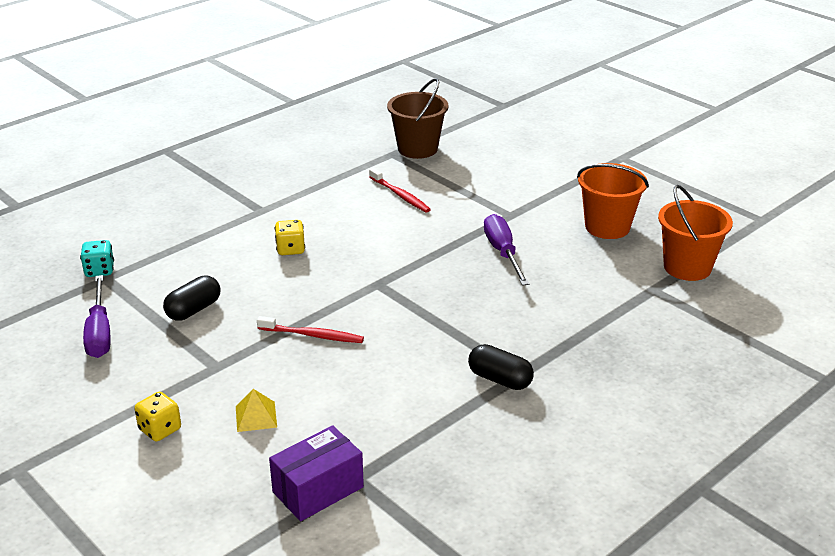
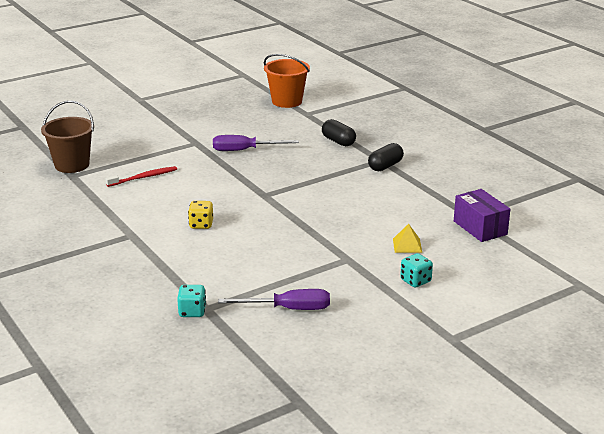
camera: 80 degrees left, 5 degrees down
(160, 429) = (415, 281): yellow dice -> turquoise dice
(193, 310) = (271, 267): black capsule -> black capsule (338, 141)
(313, 335) = (321, 221): red toothbrush -> none
(607, 227) = (229, 116): orange bucket -> none

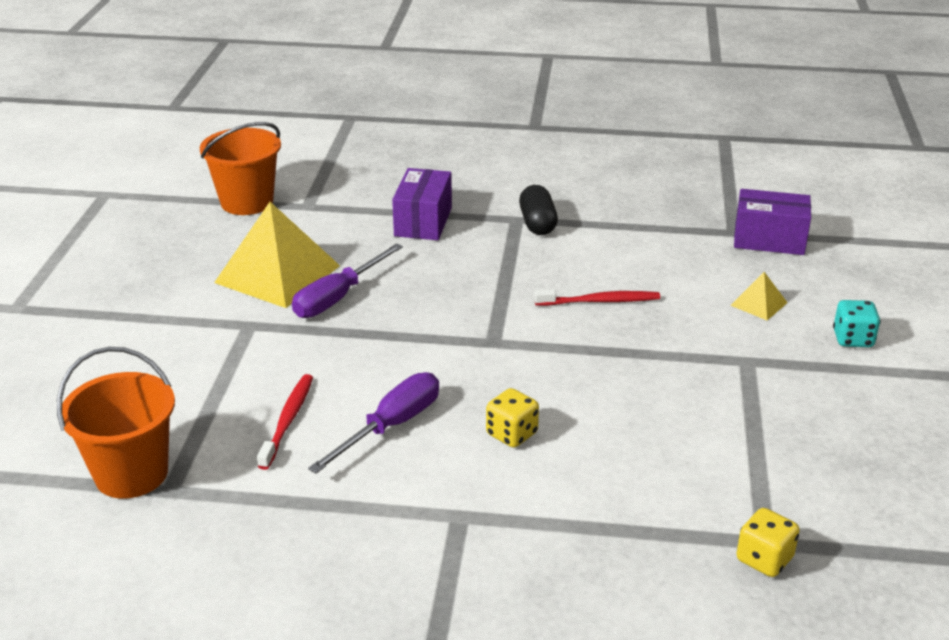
camera: 50 degrees left, 5 degrees up
(72, 165) = (131, 474): brown bucket -> orange bucket
(192, 312) = (764, 559): turquoise dice -> yellow dice
(241, 131) = (277, 274): none -> yellow pyramid
(288, 309) = (835, 467): purple screwdriver -> purple screwdriver (391, 426)
(338, 141) = (423, 222): black capsule -> purple box
(340, 206) = (600, 301): none -> red toothbrush

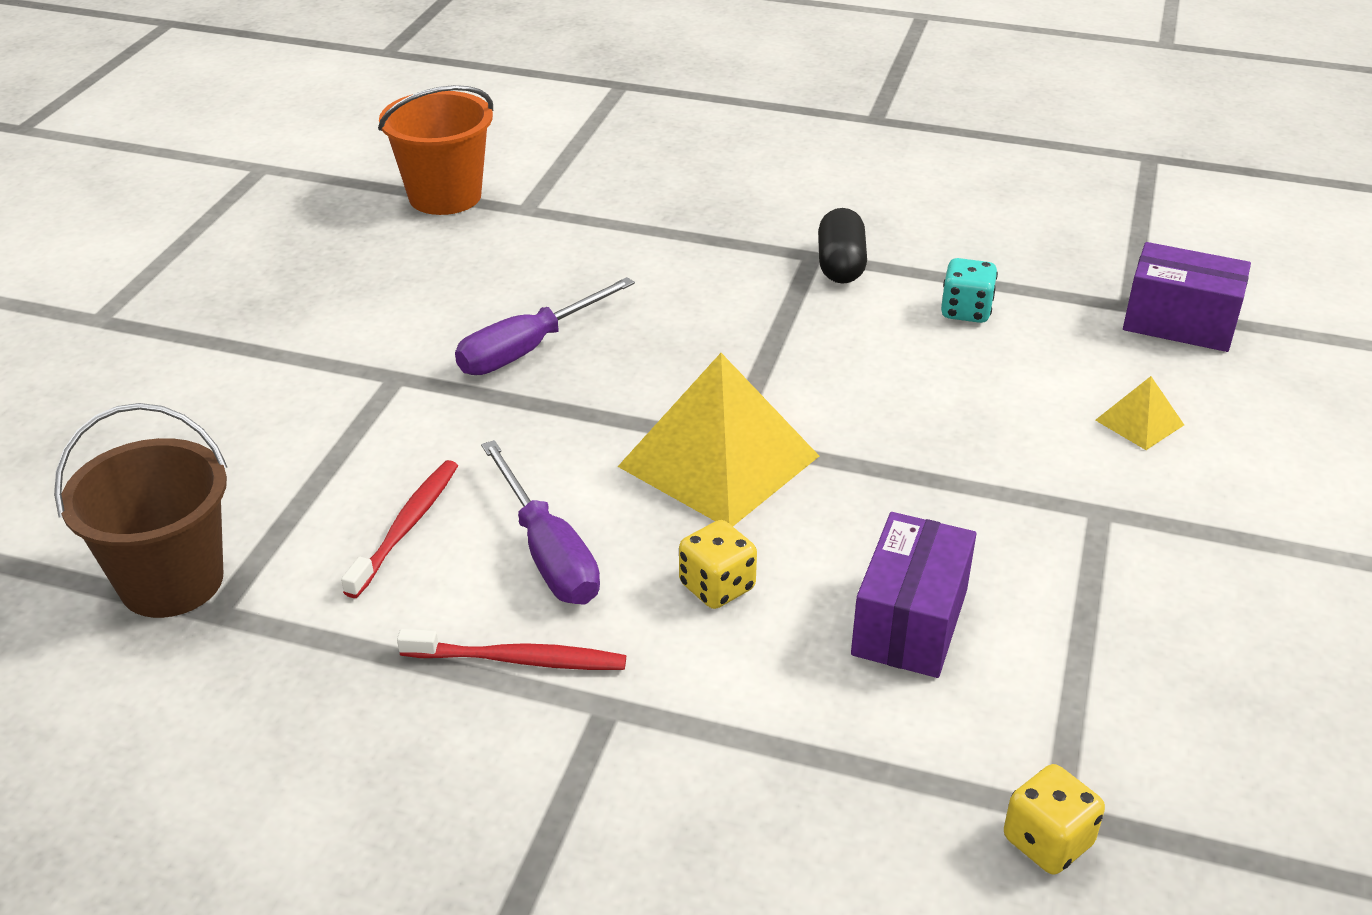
camera: 10 degrees right, 5 degrees up
(131, 474) = (172, 581): orange bucket -> brown bucket
(277, 274) = (456, 305): yellow pyramid -> yellow pyramid (719, 461)
(391, 426) = (548, 553): purple screwdriver -> purple screwdriver turned 105 degrees clockwise
(423, 222) = (678, 247): purple box -> purple box (909, 622)
(600, 301) = (902, 393): red toothbrush -> red toothbrush (519, 660)
(853, 339) = (1273, 495): turquoise dice -> turquoise dice (966, 311)

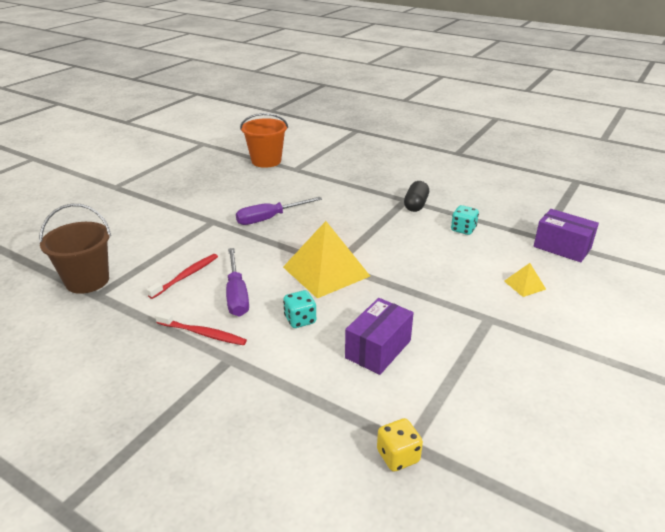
camera: 15 degrees right, 5 degrees down
(717, 587) = (300, 320): yellow dice -> turquoise dice

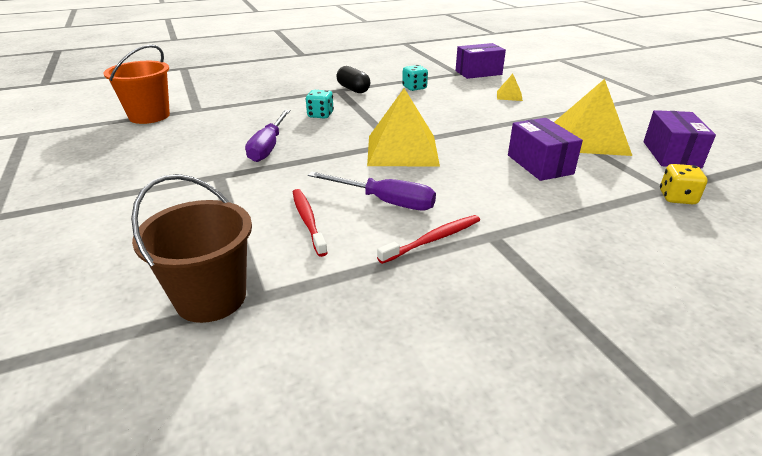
camera: 55 degrees left, 0 degrees up
(300, 320) = (465, 183): turquoise dice -> turquoise dice (320, 115)
(476, 366) = (589, 139): none -> yellow pyramid
(509, 436) = (671, 154): none -> purple box

